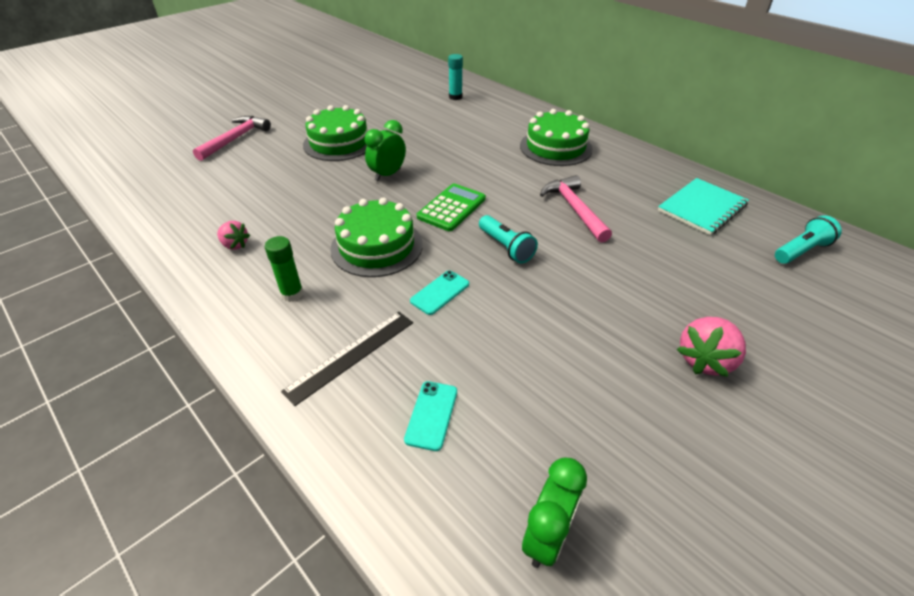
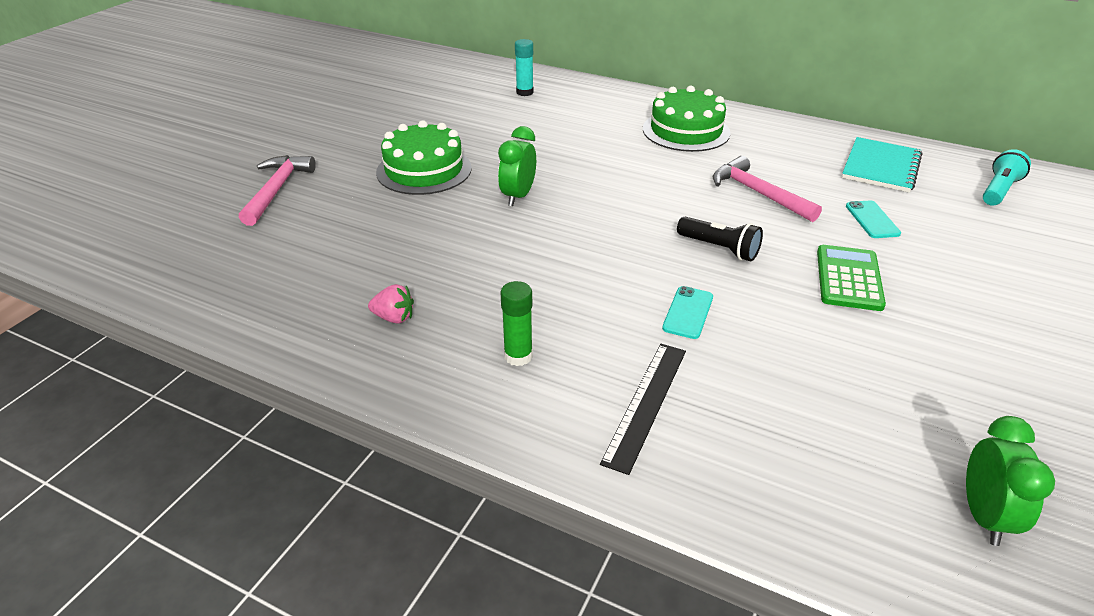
camera: 20 degrees left, 5 degrees down
(377, 246) = (574, 280): green cake -> none
(431, 415) = (783, 439): turquoise phone -> turquoise phone (872, 220)
(452, 208) = (625, 219): green calculator -> green calculator (849, 278)
(506, 247) = (719, 248): turquoise flashlight -> black flashlight
(705, 360) = (994, 313): pink strawberry -> none

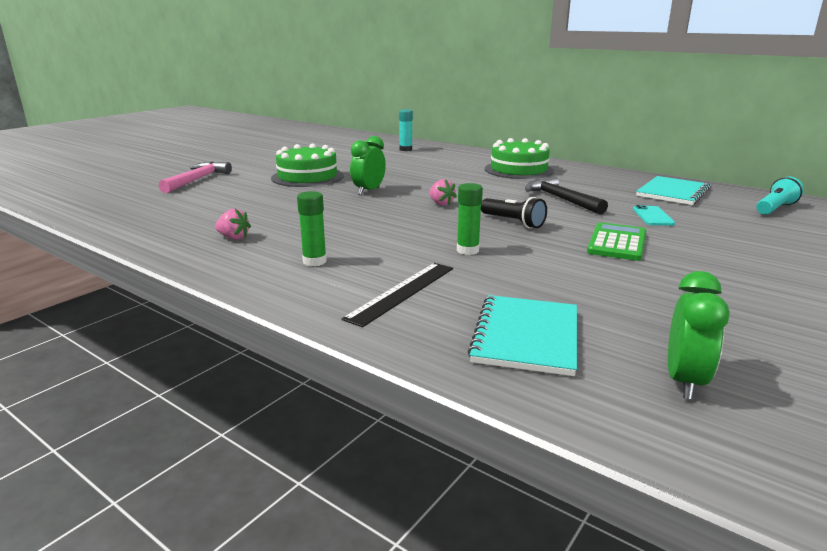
camera: 10 degrees right, 15 degrees down
(619, 217) = (441, 204): none -> pink strawberry
(688, 312) = (467, 250): turquoise phone -> green glue stick
(758, 193) = (561, 199): pink hammer -> black hammer
(808, 466) = (526, 336): none -> turquoise notebook

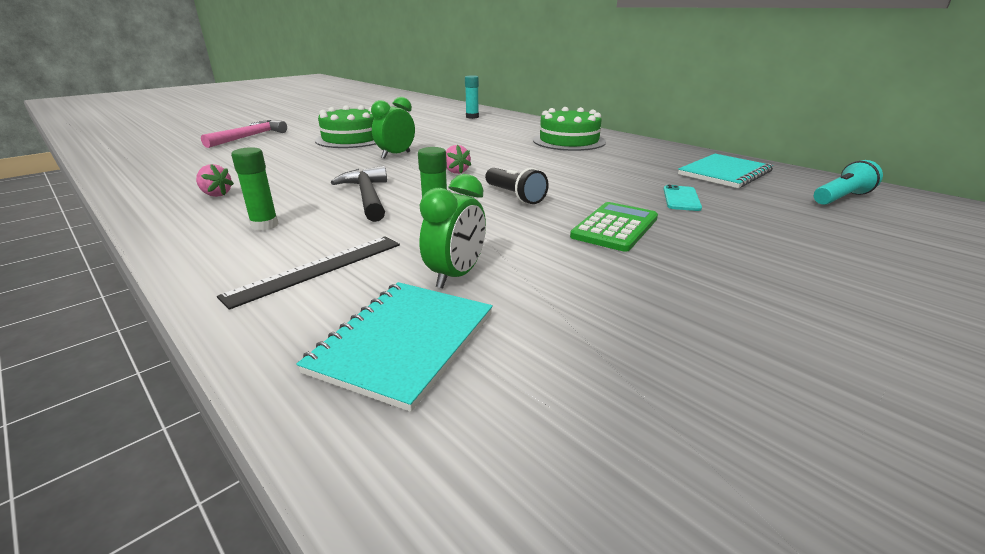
camera: 10 degrees right, 5 degrees up
(561, 199) = (589, 173): black hammer -> black hammer (367, 196)
(684, 381) = (559, 440): green clock -> green clock (456, 276)

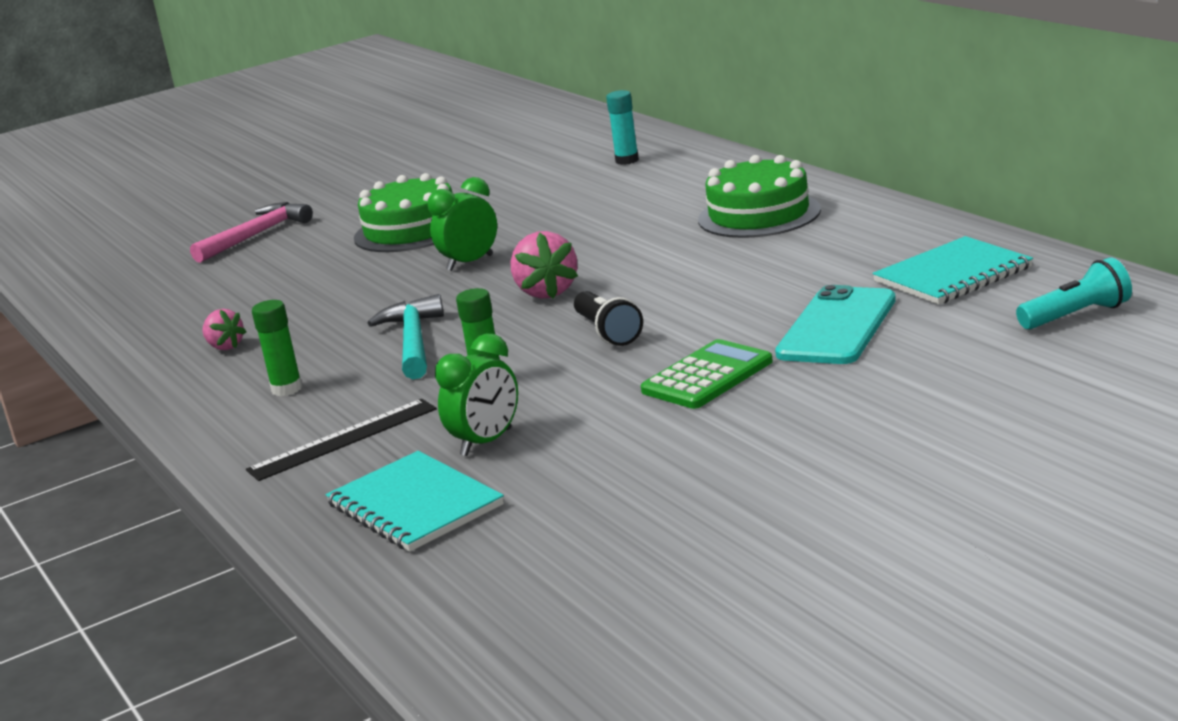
camera: 15 degrees right, 5 degrees down
(367, 196) = (413, 342): black hammer -> turquoise hammer
(404, 342) = (415, 505): turquoise notebook -> turquoise notebook turned 75 degrees counterclockwise
(456, 171) = (546, 292): pink strawberry -> pink strawberry, size x1.62
(681, 198) = (837, 327): turquoise phone -> turquoise phone, size x1.85

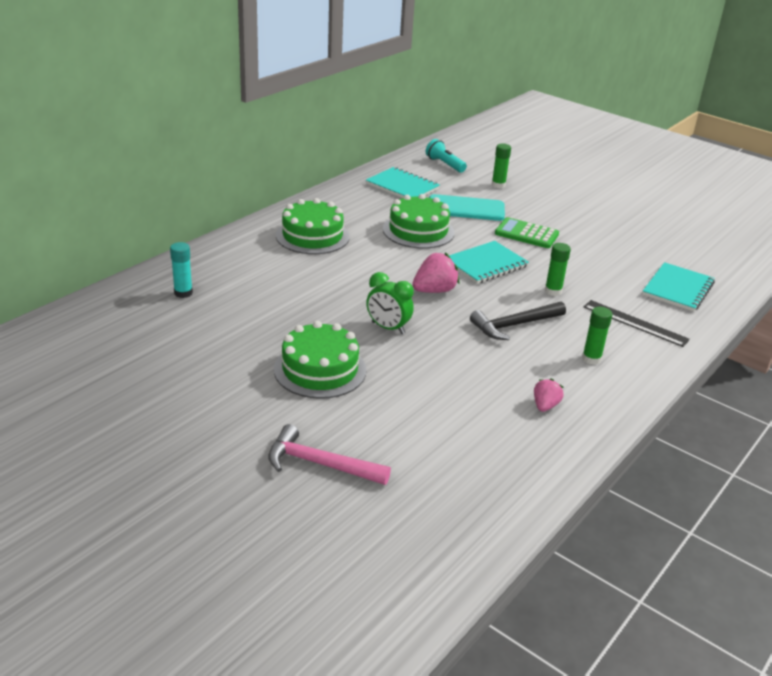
camera: 115 degrees left, 10 degrees up
(413, 342) = (514, 325): turquoise hammer -> black hammer
(486, 442) = (615, 280): green clock -> none
(607, 332) = (485, 264): black flashlight -> turquoise notebook
(753, 285) = (418, 231): none -> green cake
(957, 366) = (498, 185): none -> green glue stick

